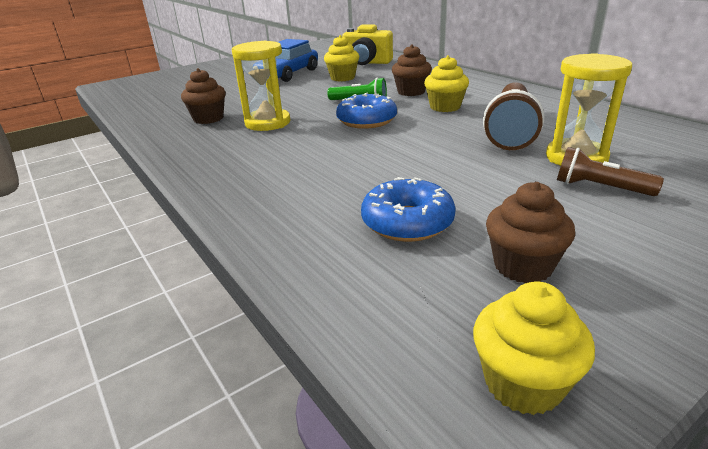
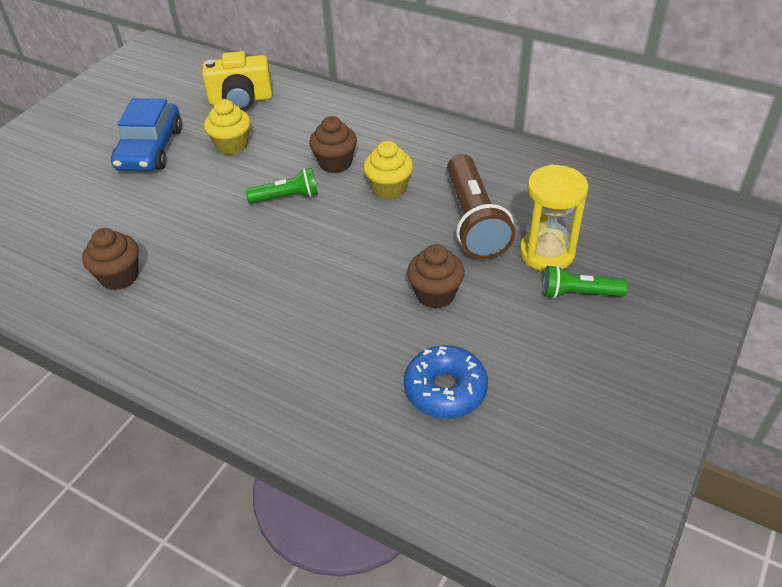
camera: 25 degrees left, 15 degrees up
(267, 123) = (203, 268): yellow hourglass -> none
(366, 121) = (318, 236): blue donut -> none
(523, 266) = (555, 412): brown cupcake -> brown cupcake (435, 294)
(523, 383) = (594, 521): yellow cupcake -> none
(600, 187) = (578, 293): brown flashlight -> green flashlight

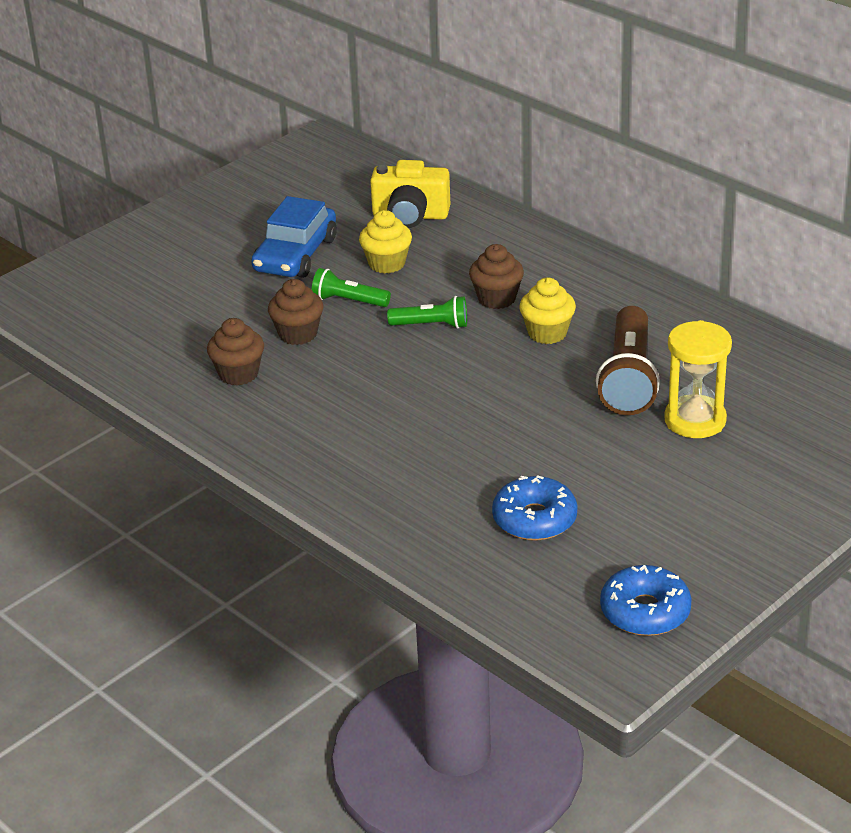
camera: 15 degrees right, 10 degrees down
(435, 294) = (558, 439): brown cupcake -> brown cupcake (298, 334)
(578, 293) = (710, 462): green flashlight -> green flashlight (348, 301)
(593, 483) = (645, 611): none -> blue donut

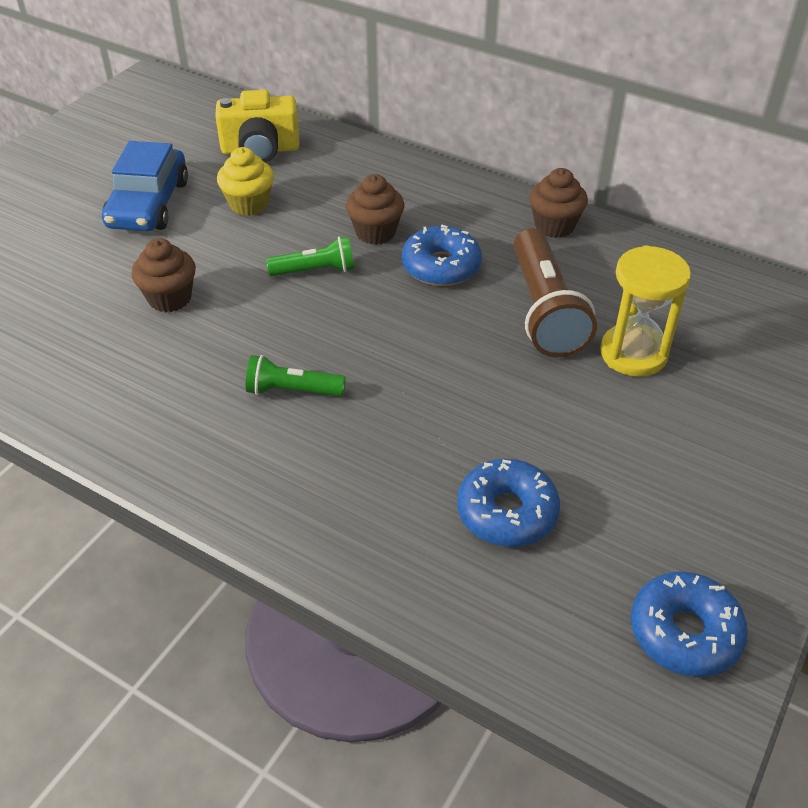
camera: 15 degrees left, 10 degrees up
(238, 374) = (110, 357): brown cupcake -> brown cupcake (554, 226)
(348, 301) = (218, 252): green flashlight -> green flashlight (292, 391)
(547, 333) = (441, 266): yellow cupcake -> blue donut

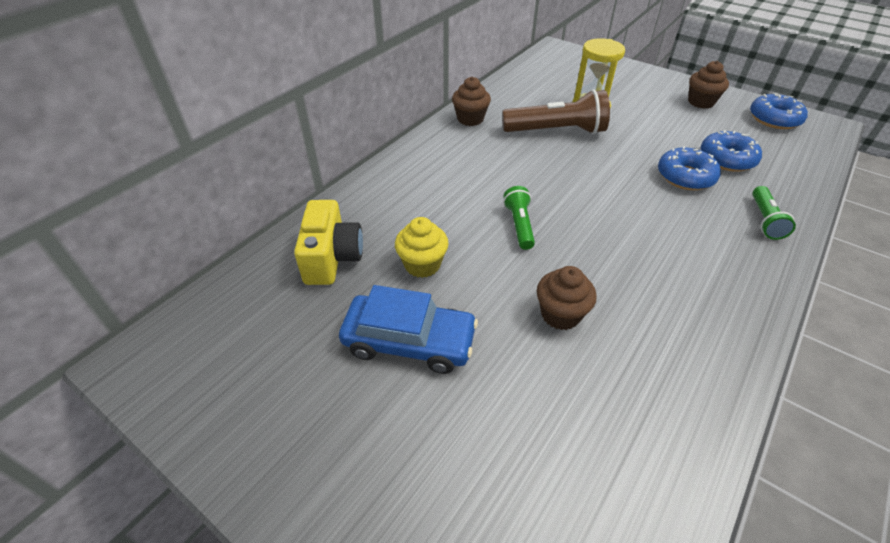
camera: 85 degrees left, 0 degrees up
(292, 391) = (657, 238): green flashlight -> green flashlight (764, 220)
(375, 232) = (471, 193): brown cupcake -> brown cupcake (701, 102)
(441, 266) = (513, 166): blue donut -> blue donut (685, 176)

